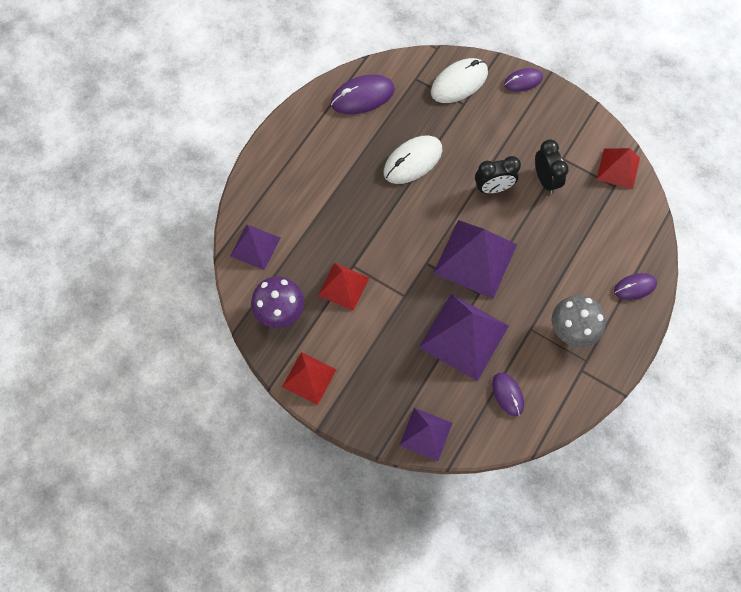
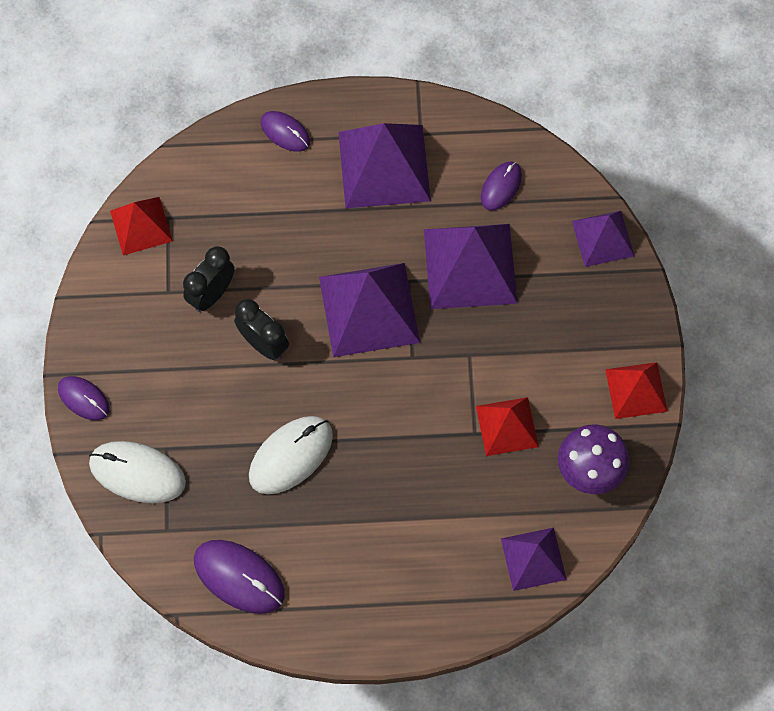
camera: 125 degrees left, 0 degrees up
(413, 161) = (290, 456): white mouse -> white mouse turned 60 degrees counterclockwise
(571, 331) = (384, 166): grey mushroom -> purple pyramid

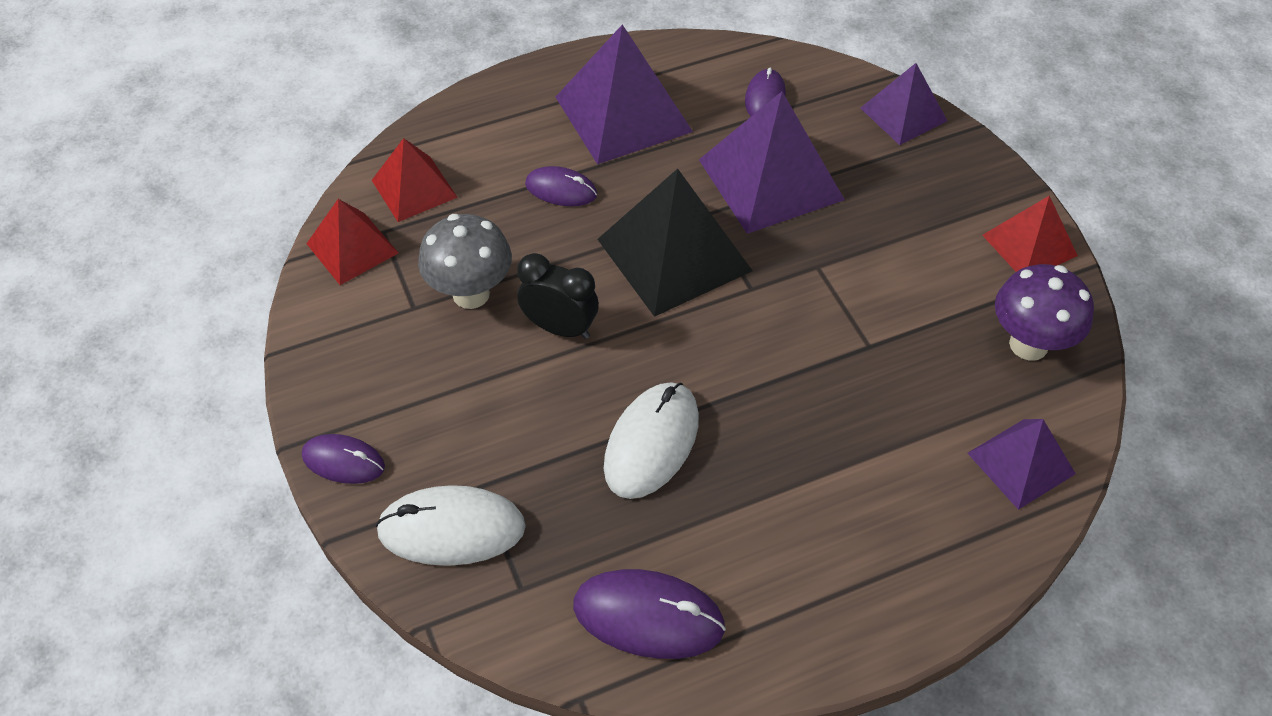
camera: 20 degrees left, 15 degrees down
(211, 294) = (471, 294): black clock -> grey mushroom
(285, 132) = (493, 113): purple mouse -> purple mouse (561, 189)
(369, 309) = (673, 254): purple pyramid -> black pyramid
(506, 426) = (903, 326): red pyramid -> red pyramid (414, 188)

